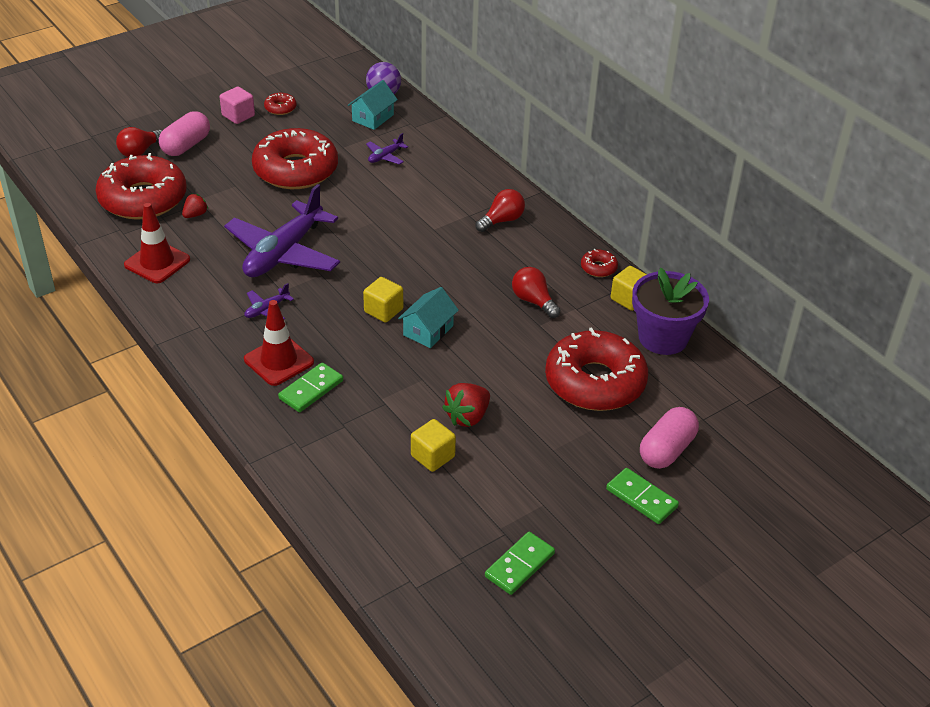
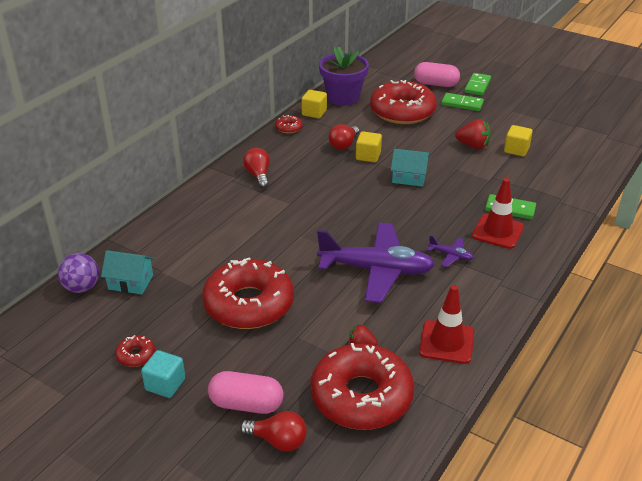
camera: 110 degrees left, 5 degrees down
(238, 116) = (165, 384): pink cube -> turquoise cube
(383, 310) = (404, 201): yellow cube -> yellow cube (368, 156)
(385, 156) = (197, 255): purple plane -> none
(502, 220) = (258, 175): red light bulb -> red light bulb turned 45 degrees clockwise
(519, 565) = (559, 109): green domino -> green domino (462, 104)

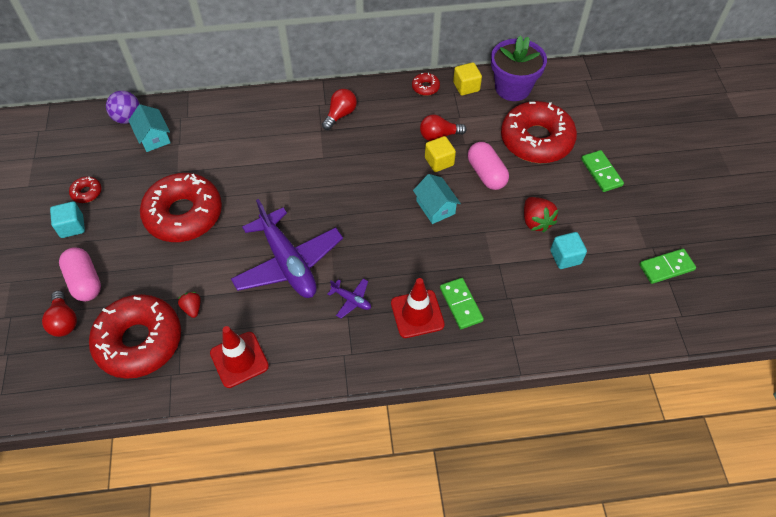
camera: 50 degrees right, 20 degrees up
(436, 84) = (614, 134): pink capsule -> pink capsule (486, 174)
(450, 255) = (351, 300): purple plane -> purple plane turned 45 degrees counterclockwise
(477, 86) = (649, 164): green domino -> green domino (666, 267)
(516, 150) = (565, 257): yellow cube -> turquoise cube

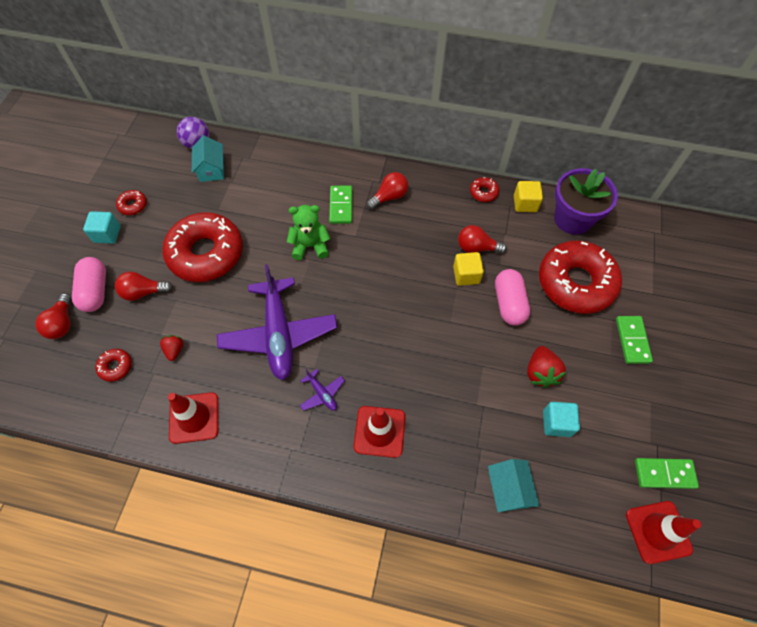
camera: 20 degrees right, 5 degrees up
(136, 267) = (144, 292): none -> red light bulb
(139, 341) = (116, 367): red donut -> red donut, size x0.40
(284, 178) = (310, 246): none -> green teddy bear
(435, 207) = (443, 323): turquoise house -> turquoise house (508, 489)
(461, 304) = (427, 437): green domino -> green domino (341, 206)
(678, 312) = (658, 532): none -> red traffic cone

